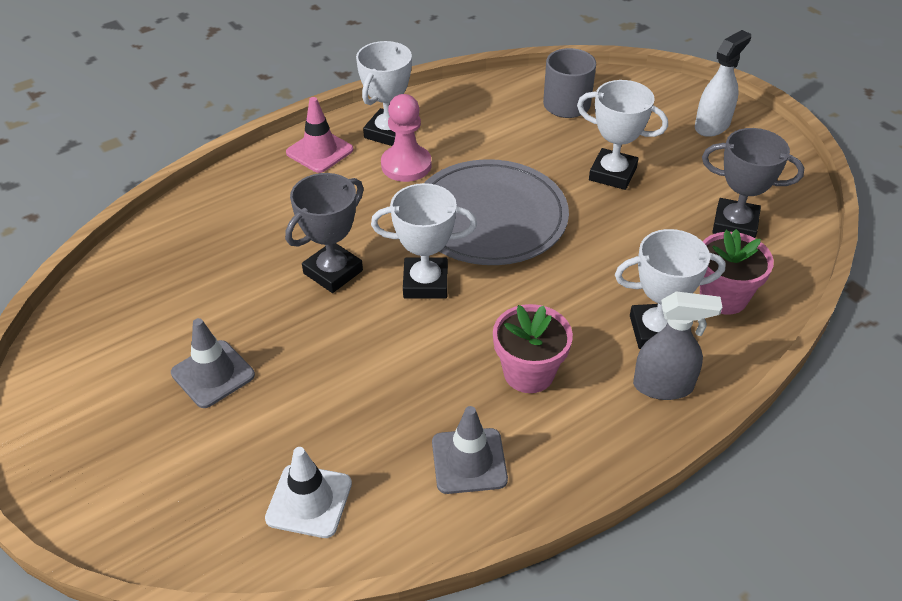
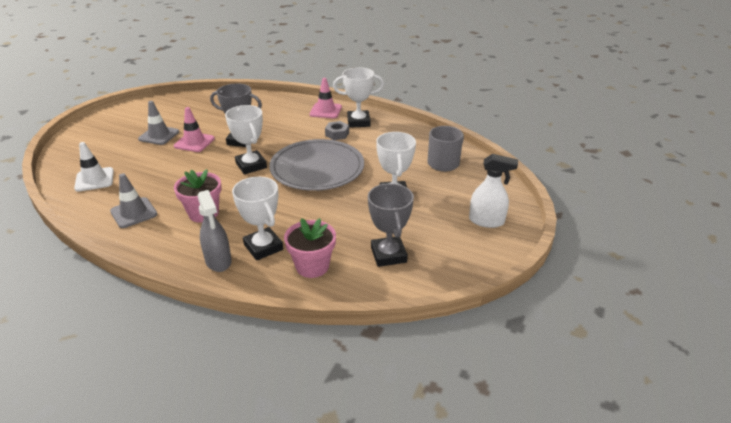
camera: 60 degrees right, 10 degrees down
(286, 331) = (194, 142): none -> pink traffic cone
(406, 165) = (337, 134): pink pawn -> grey nut

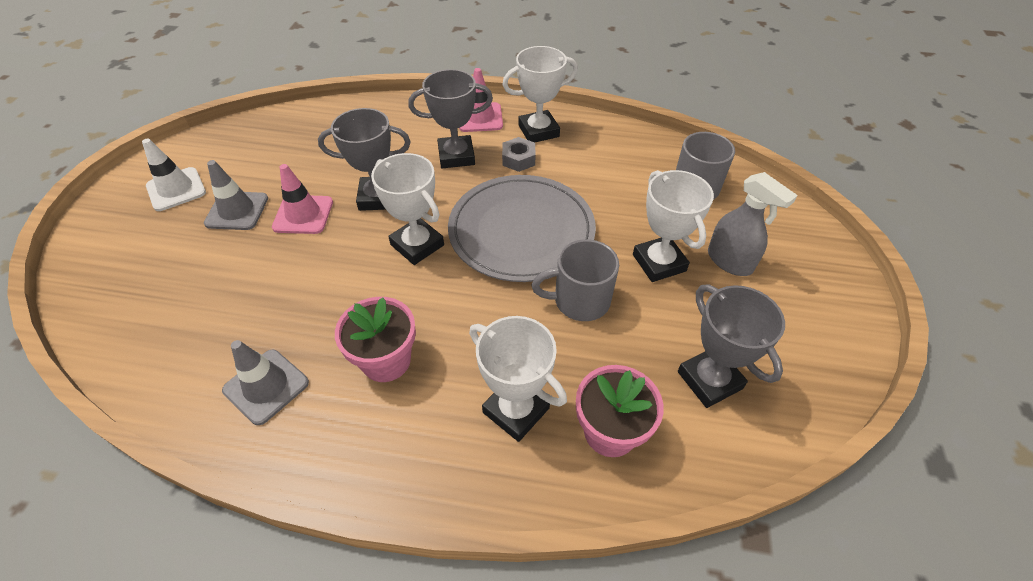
camera: 15 degrees left, 15 degrees up
(94, 179) = (163, 327): white traffic cone -> white traffic cone (176, 189)
(218, 261) = (458, 458): grey spray bottle -> grey spray bottle (730, 261)
(299, 127) = (456, 156): none -> grey trophy
(332, 205) = (579, 300): none -> grey mug
(486, 221) = (808, 283): white spray bottle -> none

